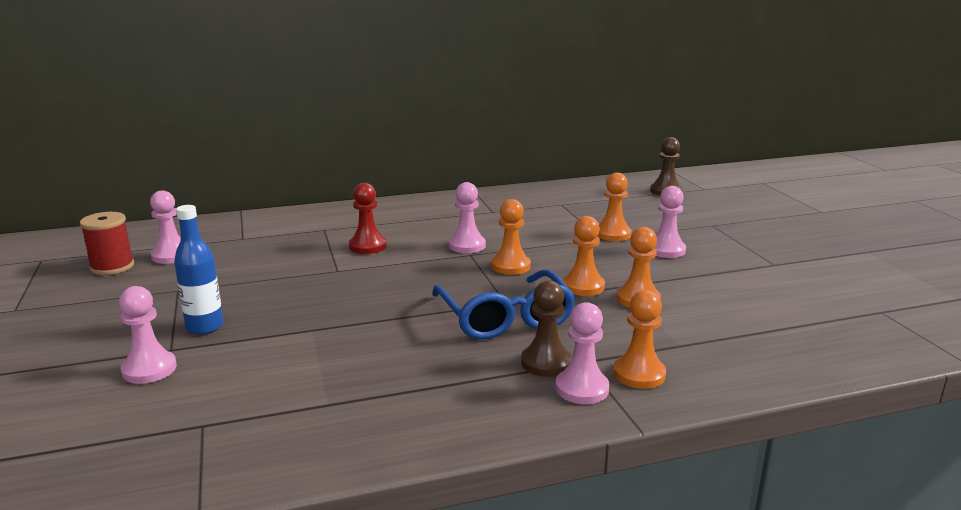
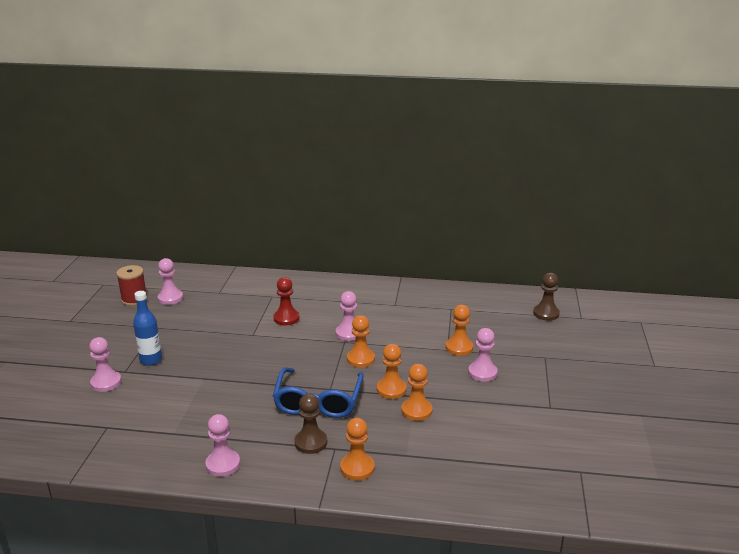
camera: 25 degrees right, 5 degrees up
(582, 389) = (313, 467): pink pawn -> pink pawn (223, 464)

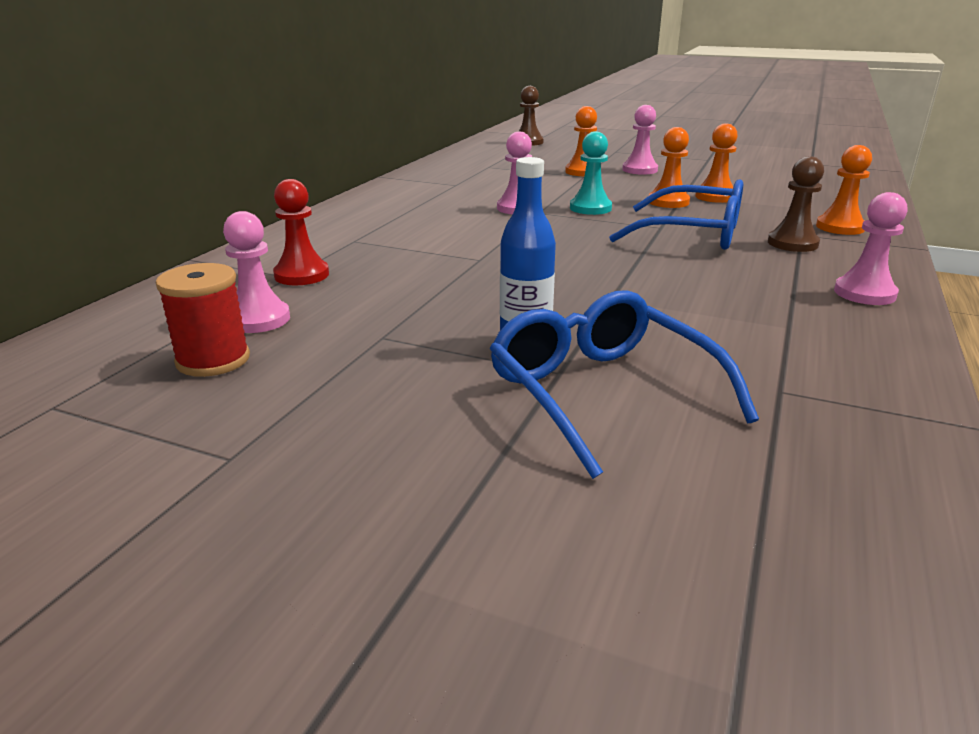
camera: 75 degrees left, 0 degrees up
(106, 382) = (602, 393): pink pawn -> blue glasses
(286, 318) = (443, 236): red pawn -> red pawn (301, 275)
(360, 359) = (590, 208): orange pawn -> turquoise pawn

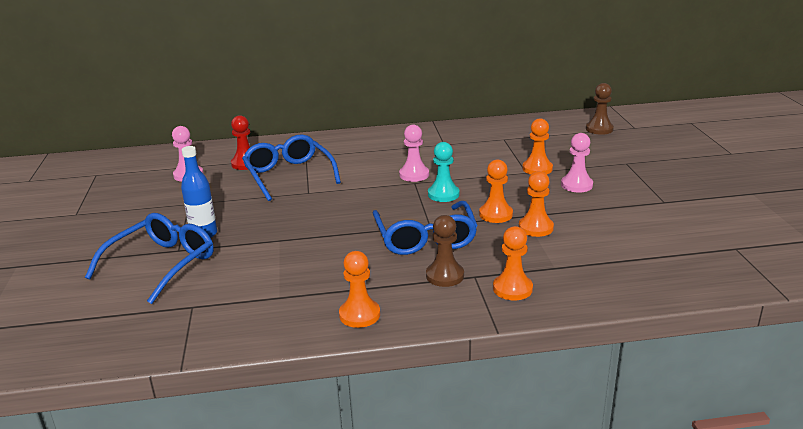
camera: 60 degrees right, 0 degrees up
(213, 360) = (145, 182): red spool -> none
(401, 259) = (289, 175): none -> blue glasses
(864, 293) = (359, 315): pink pawn -> orange pawn

